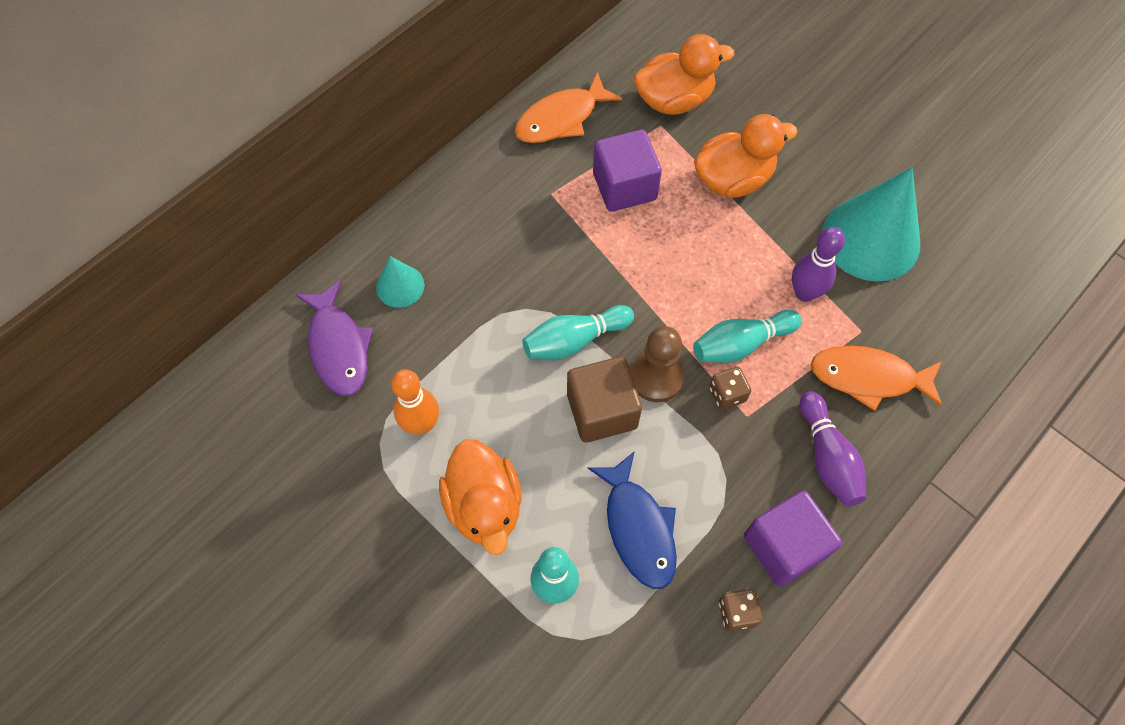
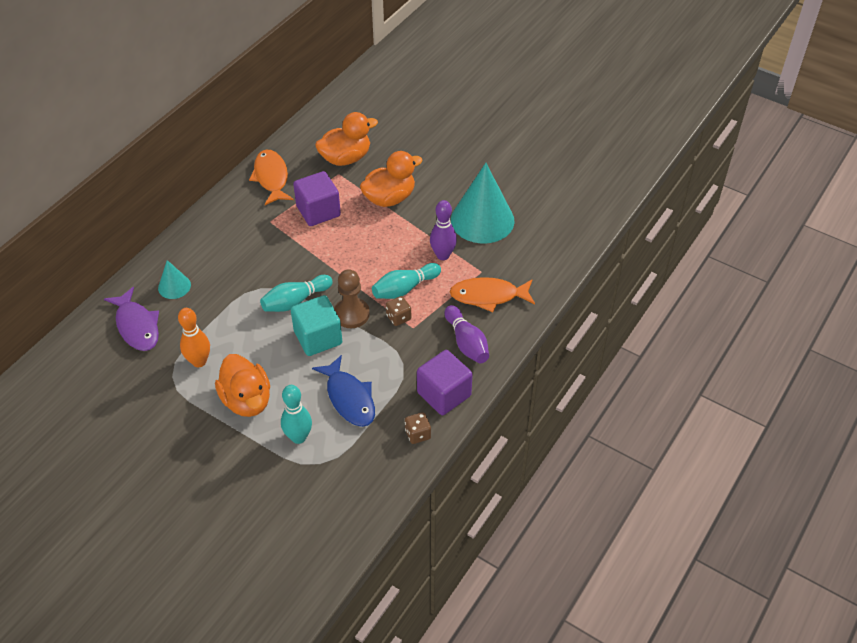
camera: 10 degrees left, 15 degrees down
(561, 118) = (271, 178): orange fish -> orange fish turned 120 degrees clockwise
(602, 411) = (318, 337): brown cube -> turquoise cube

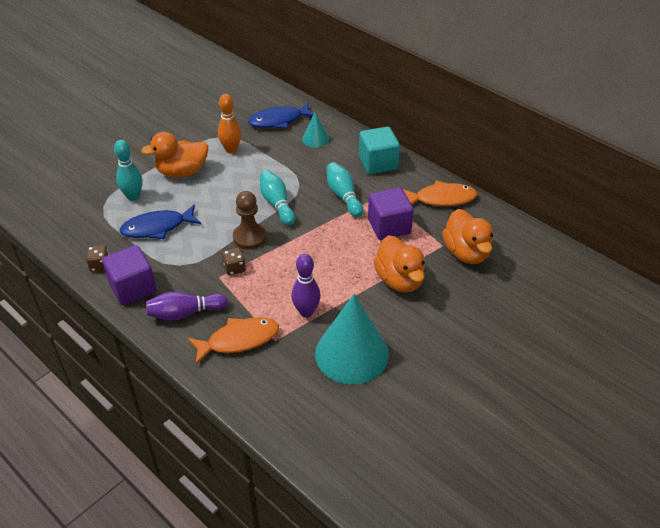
camera: 100 degrees right, 5 degrees down
(137, 326) = (279, 120): purple fish -> blue fish
(318, 337) = (230, 214): turquoise cube -> turquoise cube (378, 163)
(404, 289) = (269, 277): turquoise bowling pin -> turquoise bowling pin (343, 196)
(488, 296) = (238, 340): orange fish -> orange fish turned 60 degrees clockwise

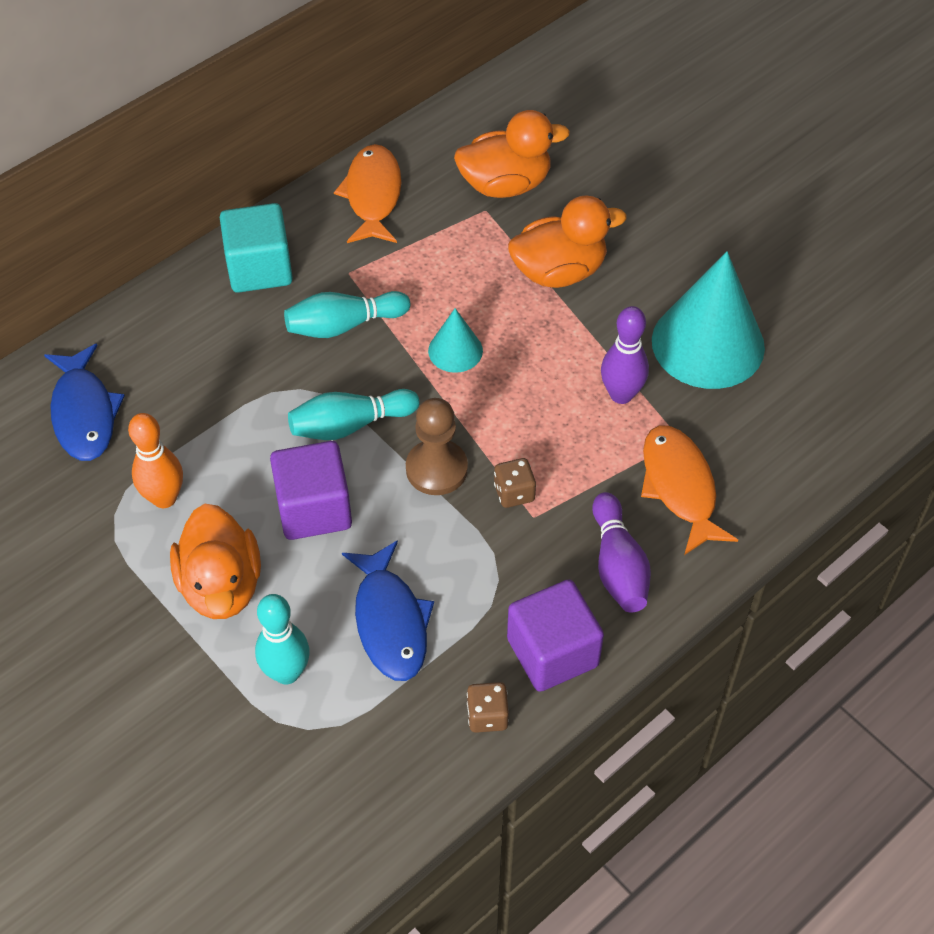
camera: 85 degrees left, 10 degrees up
(315, 139) = (162, 356): turquoise cone -> turquoise cone (455, 350)
(389, 226) = (433, 271): purple cube -> purple cube (314, 509)

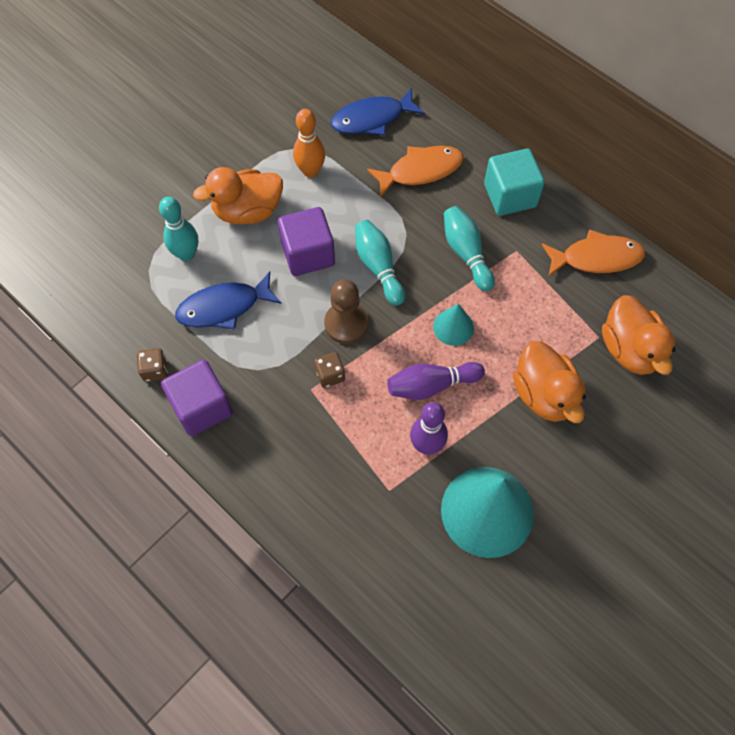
camera: 85 degrees right, 10 degrees up
(618, 565) = (272, 447): purple bowling pin -> purple bowling pin (431, 385)
(680, 487) = (343, 490): orange fish -> orange fish (420, 171)

